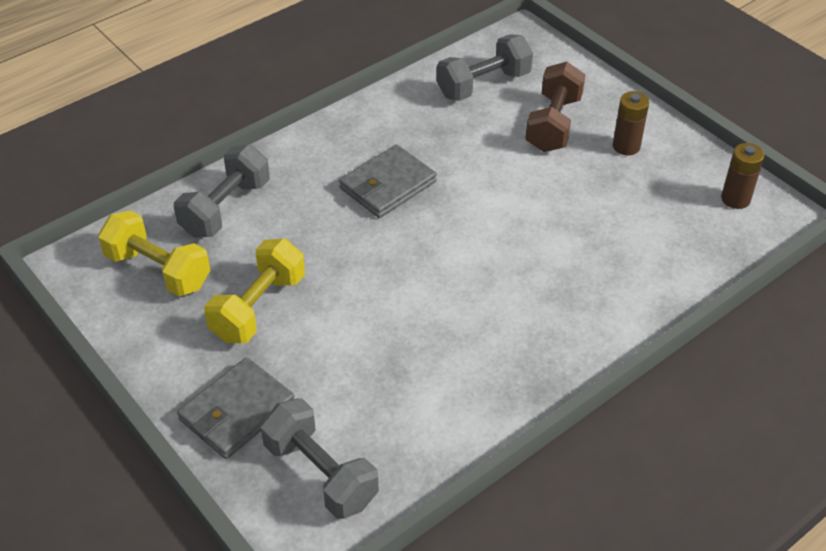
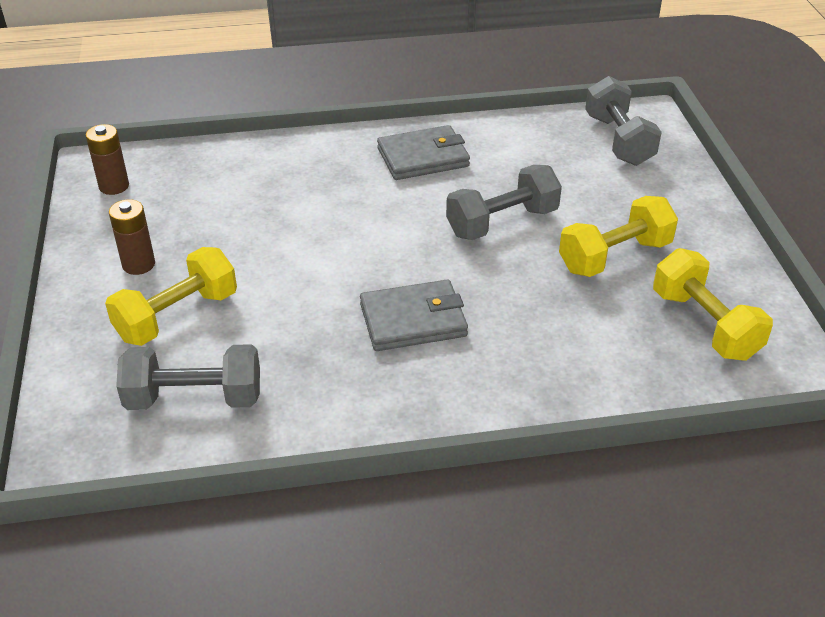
camera: 150 degrees left, 5 degrees down
(225, 208) = (606, 363): grey dumbbell -> grey dumbbell (502, 222)
(237, 411) = (667, 192): grey wallet -> grey wallet (423, 157)
(553, 124) = (177, 316): brown dumbbell -> yellow dumbbell

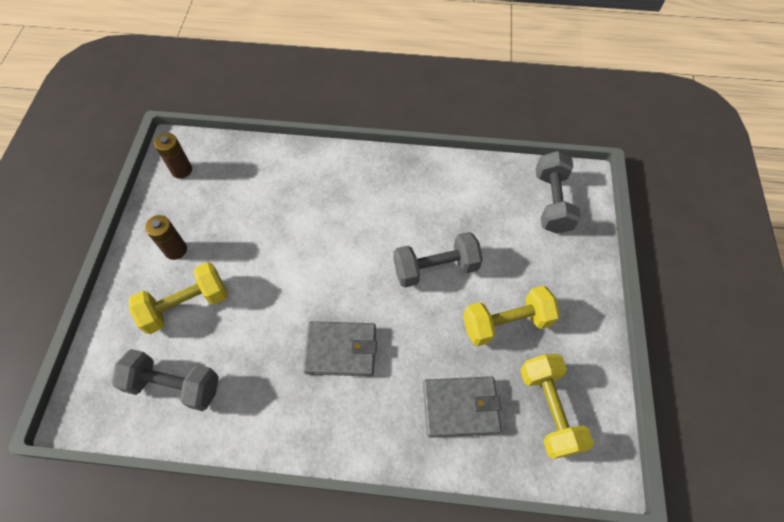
camera: 15 degrees right, 20 degrees up
(423, 157) = (400, 188): grey wallet -> grey wallet (460, 407)

